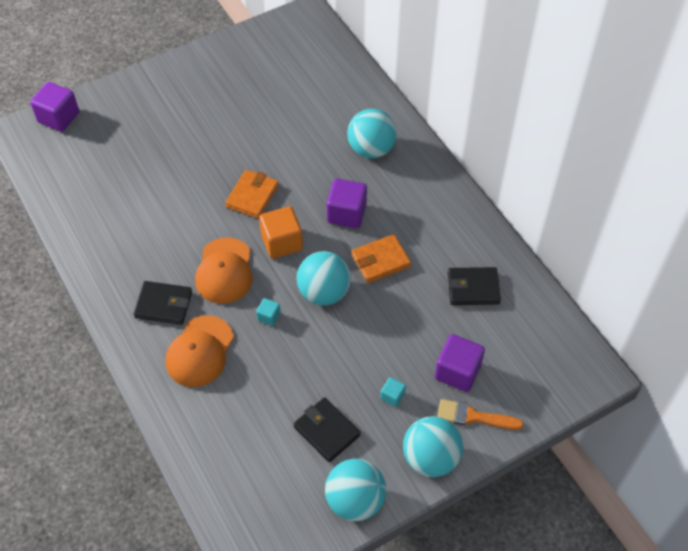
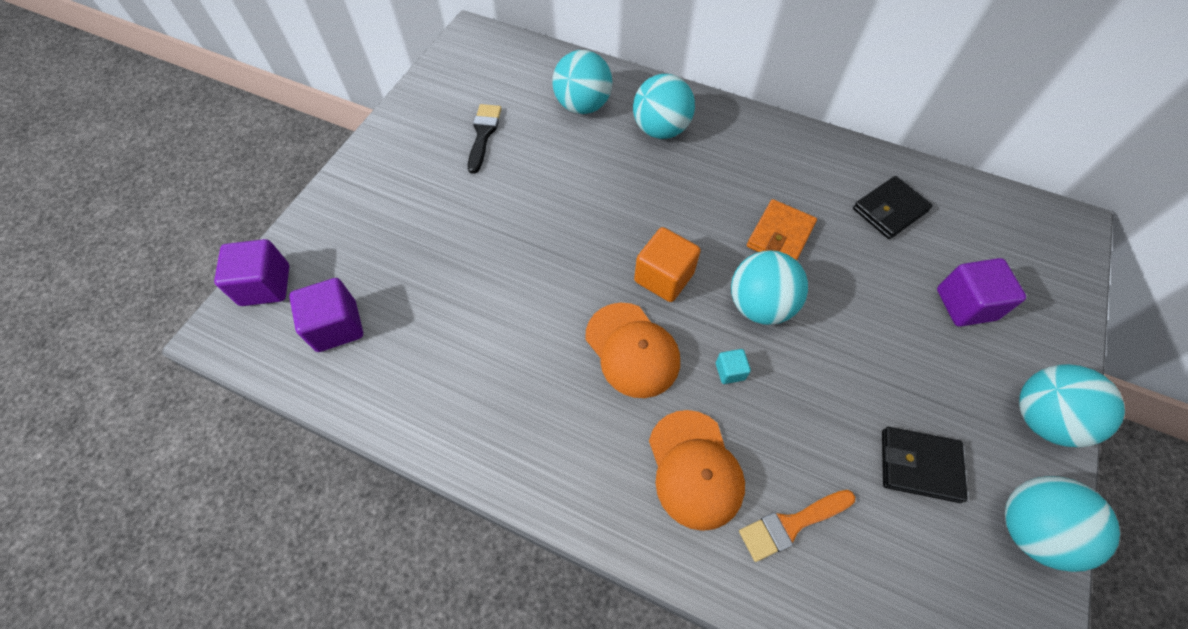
camera: 35 degrees left, 5 degrees up
(164, 304) = (599, 438): black wallet -> none
(252, 196) = (584, 245): orange wallet -> none
(253, 91) = (483, 134): none -> black brush
(334, 105) = (582, 106): none -> turquoise ball
(346, 213) = (699, 207): purple cube -> purple cube (337, 326)
(392, 396) = (938, 374): turquoise cube -> none
(473, 416) = (1028, 342): orange brush -> orange brush (791, 524)

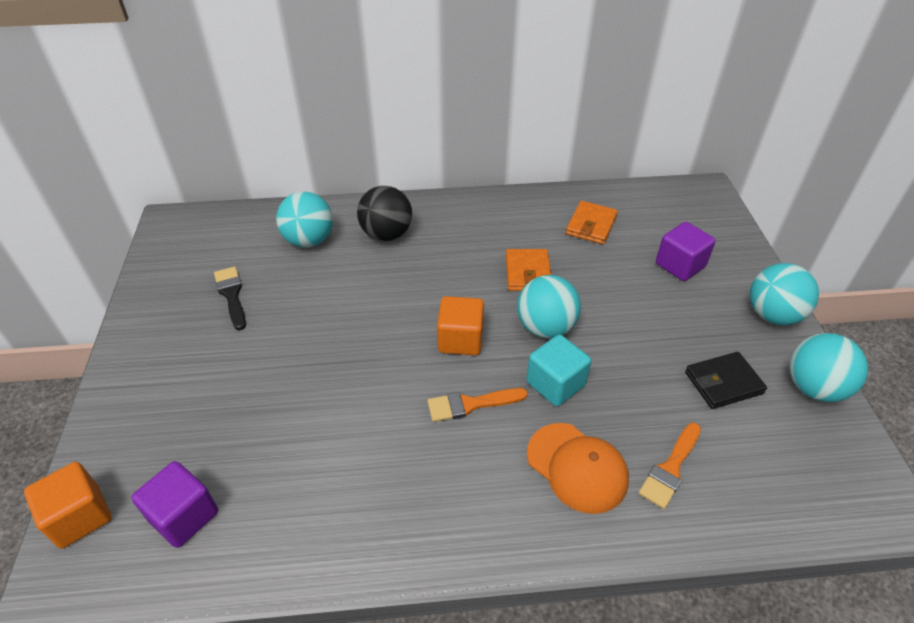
camera: 30 degrees left, 15 degrees down
(265, 285) = (80, 516): purple cube -> orange cube
(632, 350) = (471, 404): orange cap -> orange brush
(660, 129) = (386, 234): turquoise ball -> black ball
(730, 371) = (555, 384): turquoise cube -> turquoise cube, size x1.98
(889, 210) = (591, 225): black wallet -> orange wallet

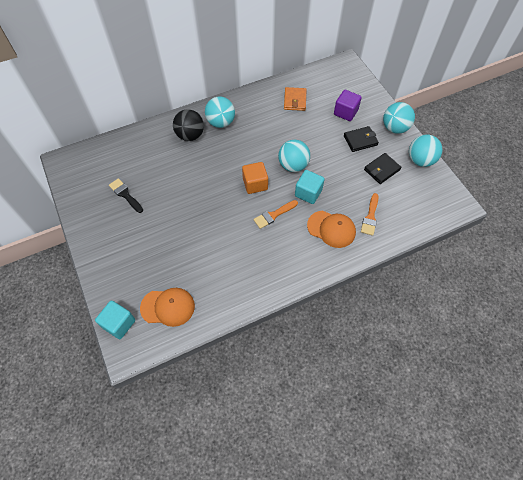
camera: 20 degrees left, 15 degrees up
(80, 516) = (119, 324): orange cube -> turquoise cube
(184, 516) = (168, 307): purple cube -> orange cap
(309, 240) = (149, 151): turquoise ball -> turquoise ball (221, 122)
(528, 273) = (273, 138): orange wallet -> none
(694, 318) = (360, 140): none -> black wallet

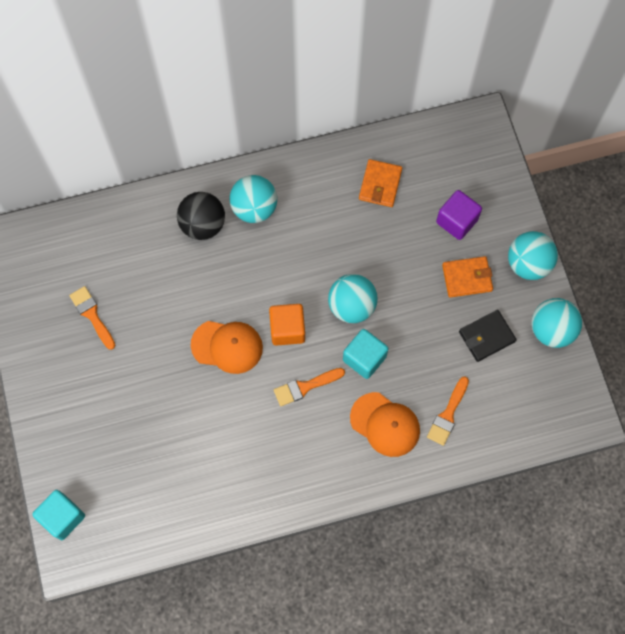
camera: 10 degrees right, 10 degrees up
(125, 194) = (92, 315): black brush -> orange brush
(168, 307) = (131, 505): orange cap -> orange cap (227, 346)
(360, 140) = (467, 278): black wallet -> orange wallet

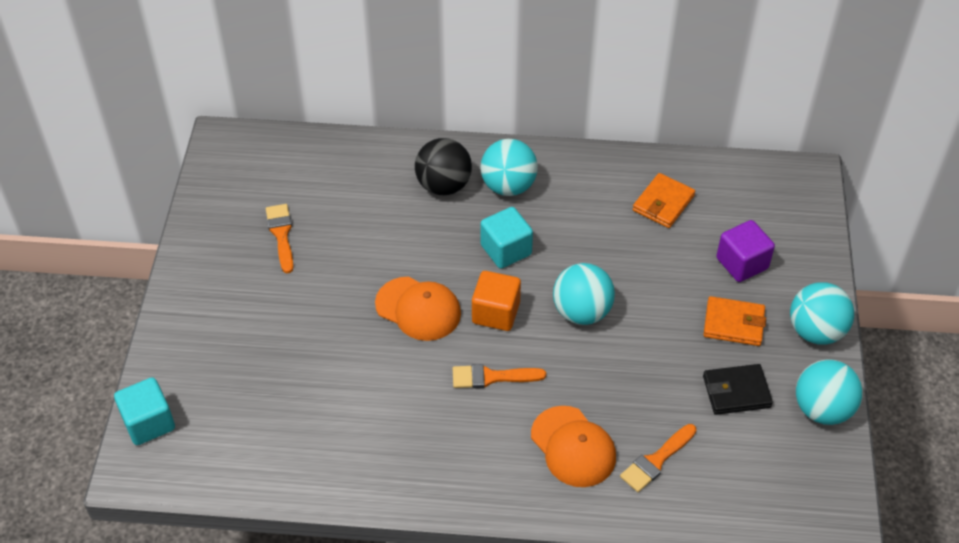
camera: 20 degrees right, 20 degrees down
(364, 358) = (575, 369): turquoise cube -> turquoise cube (506, 250)

